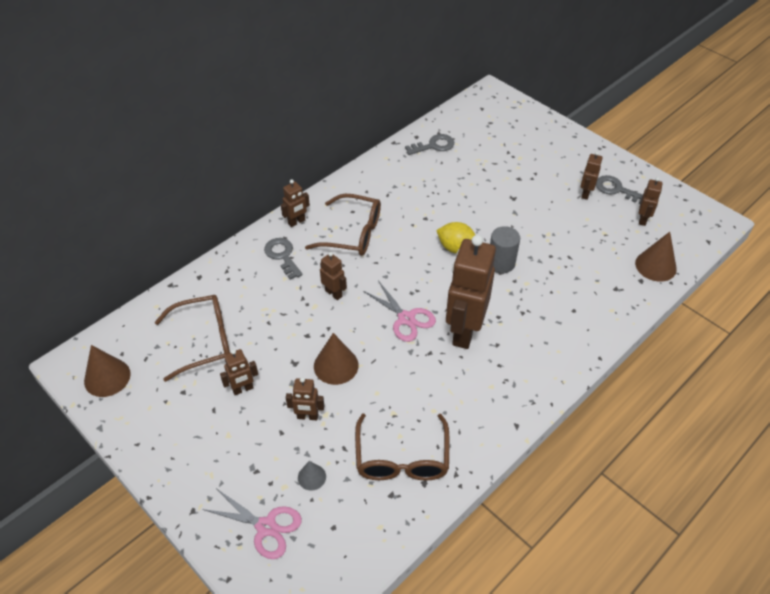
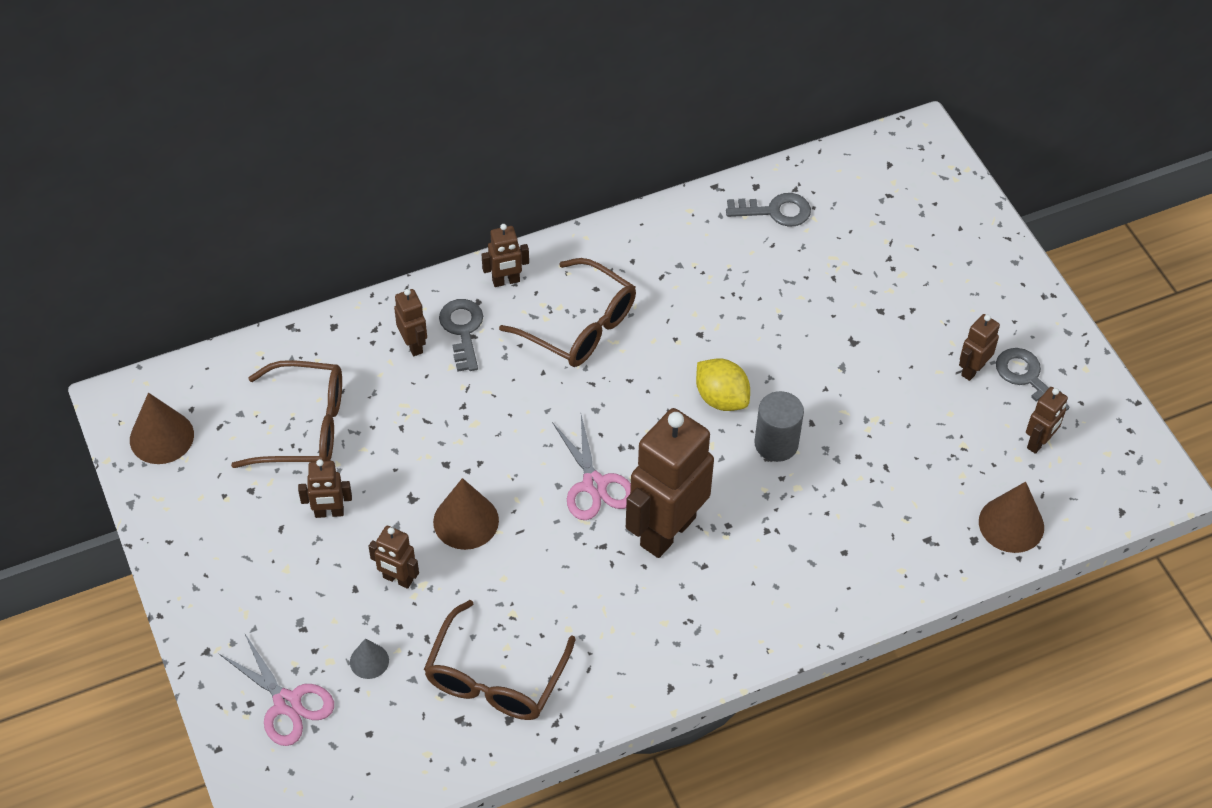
camera: 20 degrees right, 5 degrees up
(334, 293) = (510, 413): brown robot -> brown robot (413, 345)

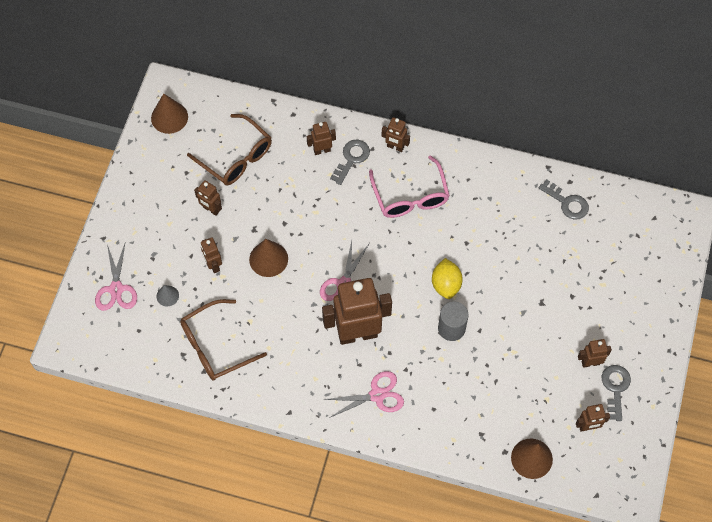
camera: 40 degrees right, 10 degrees up
(413, 345) = (322, 150): brown robot -> brown robot turned 120 degrees counterclockwise
(580, 326) = (410, 196): brown glasses -> pink glasses
(761, 586) = (377, 395): none -> pink scissors

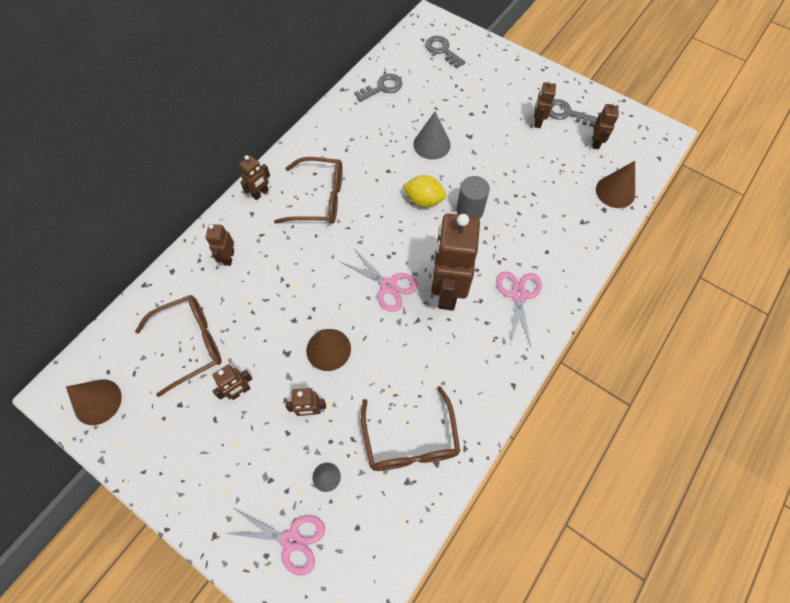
camera: 70 degrees left, 0 degrees up
(351, 159) = (253, 234): grey key -> grey key (442, 50)
(410, 196) = (319, 198): pink glasses -> brown glasses
(515, 271) = (431, 144): none -> grey cone

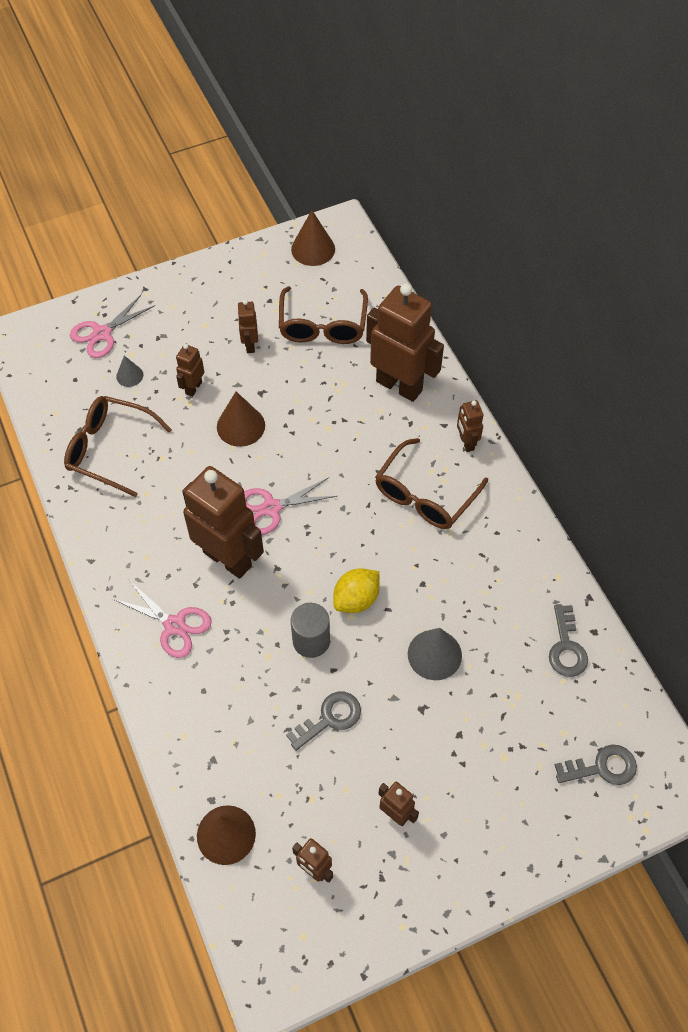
camera: 120 degrees right, 5 degrees down
(229, 257) = (399, 385): brown robot -> brown robot, size x2.18
(565, 113) = (388, 865): grey key -> grey key (330, 718)

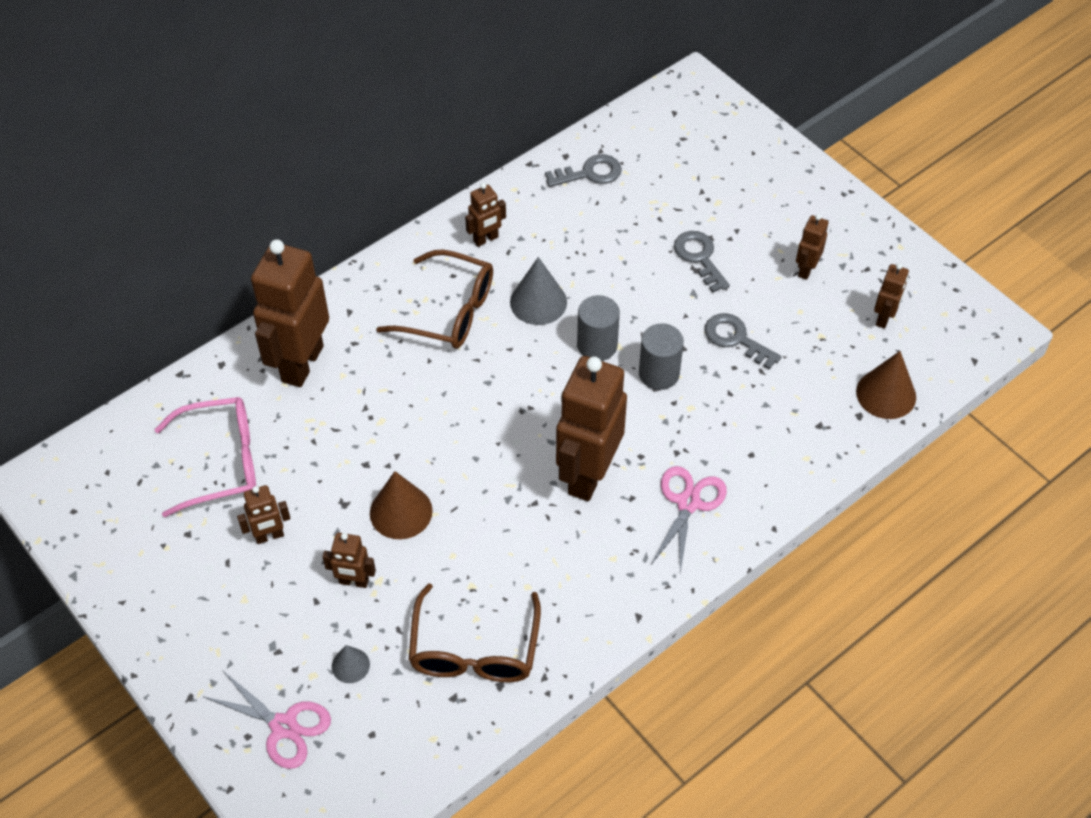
camera: 105 degrees left, 5 degrees down
(271, 508) = (508, 449): pink scissors -> none
(313, 249) = (86, 505): brown cone -> none
(322, 326) = (222, 462): brown glasses -> pink glasses
(356, 599) = (597, 345): yellow lemon -> grey cylinder
(434, 654) = (635, 270): grey cone -> grey cone (538, 302)
(466, 443) = (369, 287): brown robot -> brown robot (486, 239)
(602, 767) = (698, 135): grey key -> grey key (699, 257)

